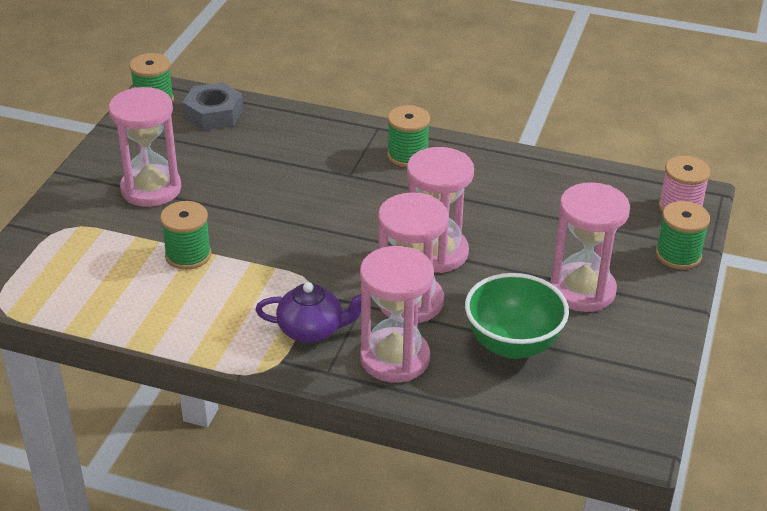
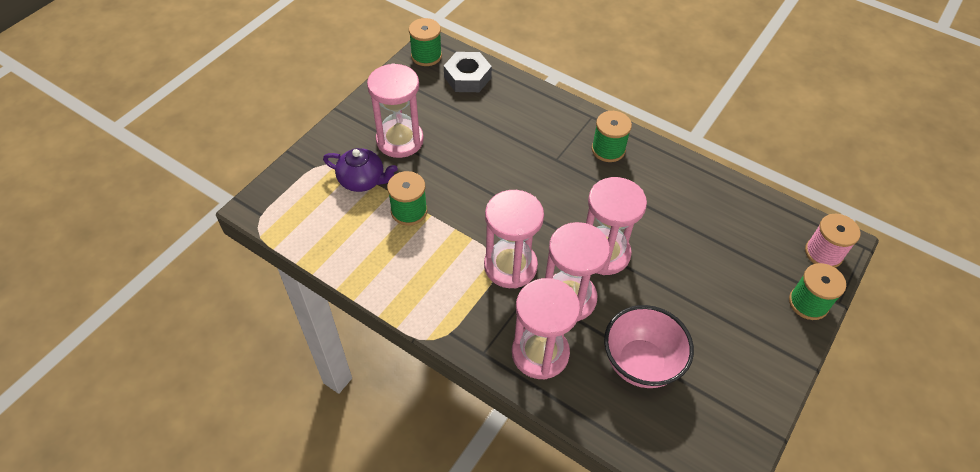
camera: 15 degrees right, 15 degrees up
(311, 330) = (482, 308): purple teapot -> purple teapot (362, 180)
(512, 344) = (640, 363): green bowl -> pink bowl
(582, 290) = (715, 321): pink hourglass -> pink hourglass (510, 266)

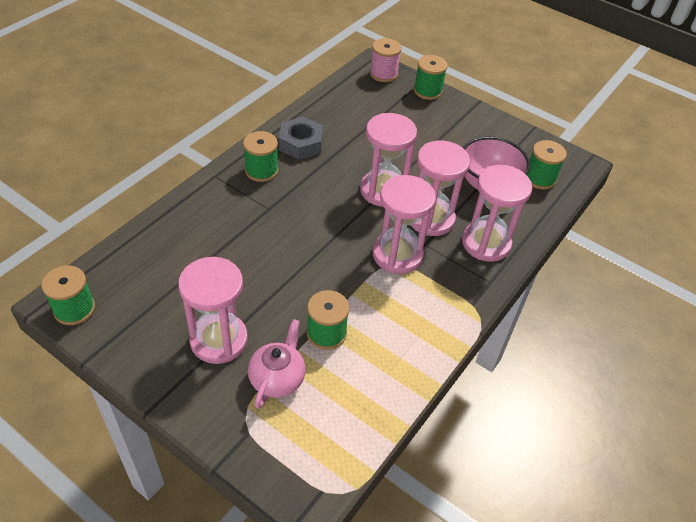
camera: 90 degrees left, 5 degrees down
(362, 180) = (277, 378): purple teapot -> pink teapot
(467, 77) = (127, 270): grey nut -> grey nut (301, 143)
(669, 430) = (539, 178): none -> green spool

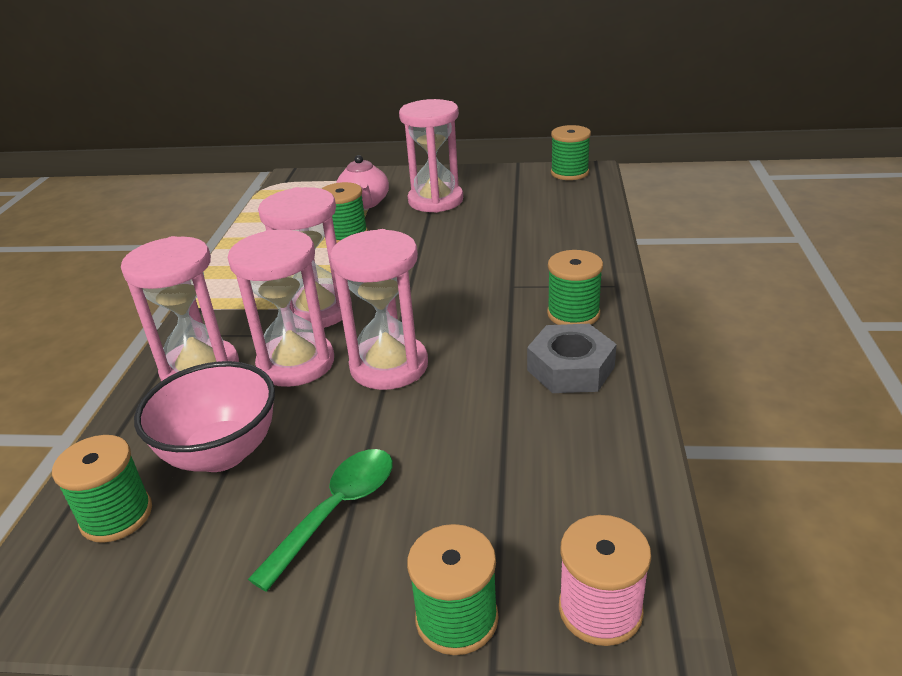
camera: 155 degrees right, 15 degrees down
(448, 137) = (337, 511): none -> green spoon

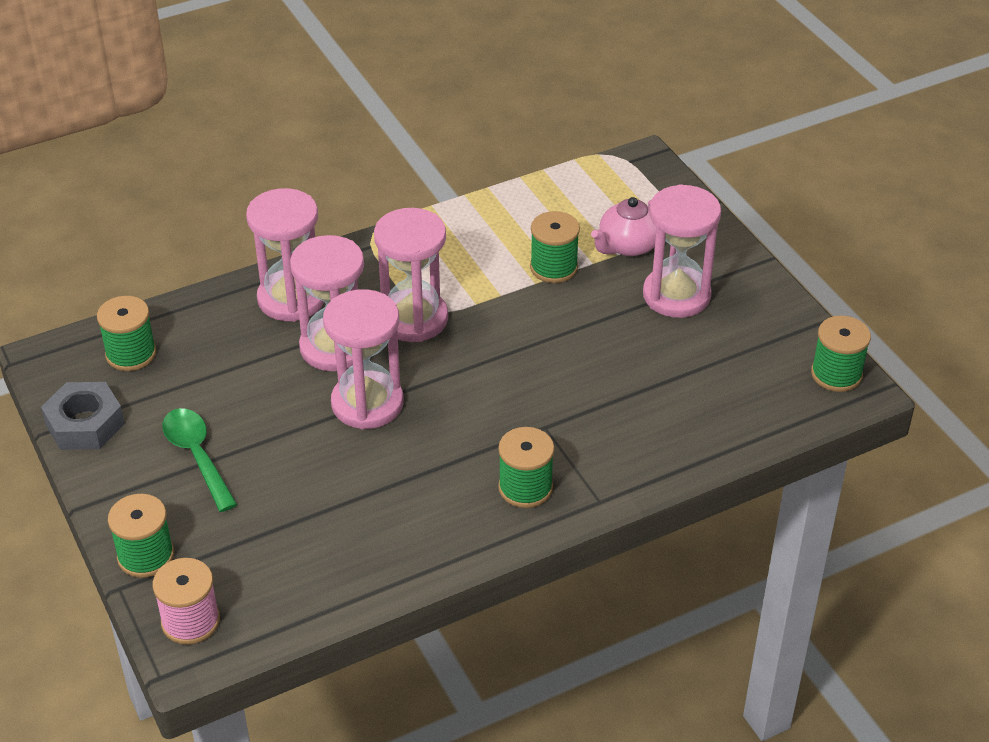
camera: 55 degrees right, 10 degrees up
(221, 453) = (213, 367): pink bowl -> none
(337, 511) = (197, 456): green spoon -> green spoon turned 120 degrees counterclockwise
(570, 368) = (438, 516): grey nut -> grey nut (85, 424)

